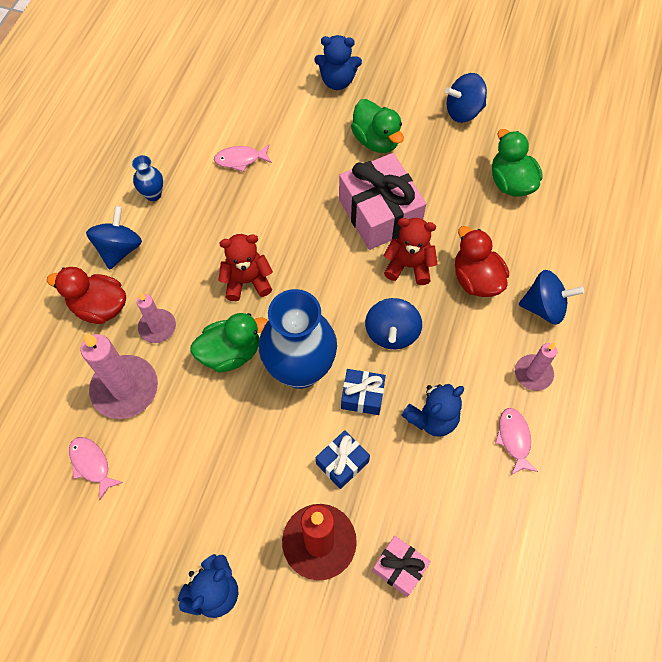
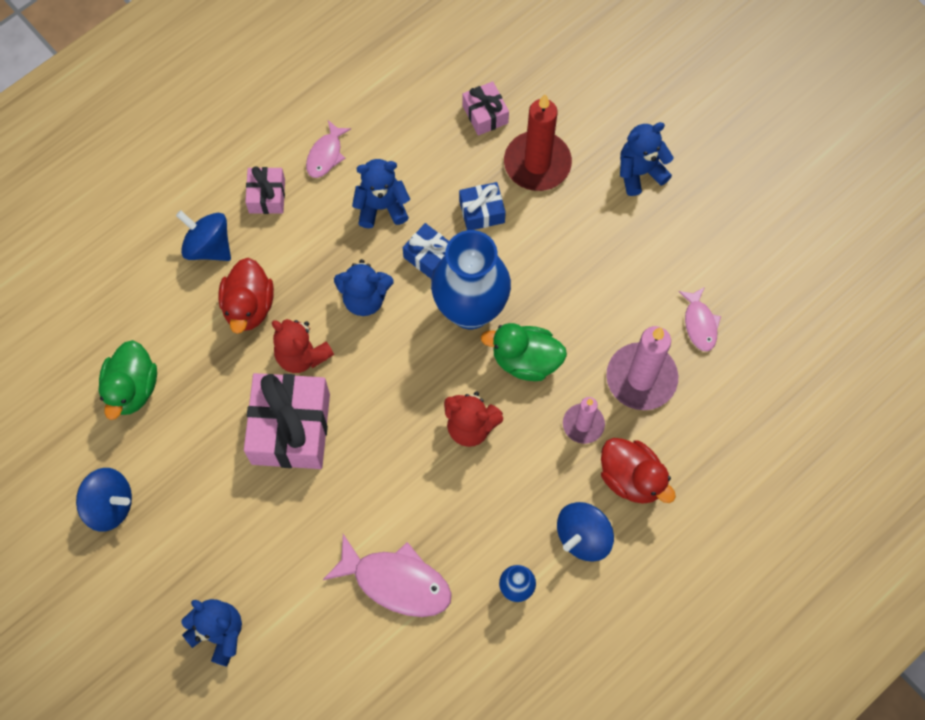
camera: 150 degrees left, 5 degrees up
(240, 159) = (396, 582): pink fish -> pink fish, size x1.74
(376, 140) = (232, 521): green duck -> none
(391, 333) = (365, 298): blue spinning top -> blue teddy bear
(533, 373) = (267, 196): pink candle -> pink gift

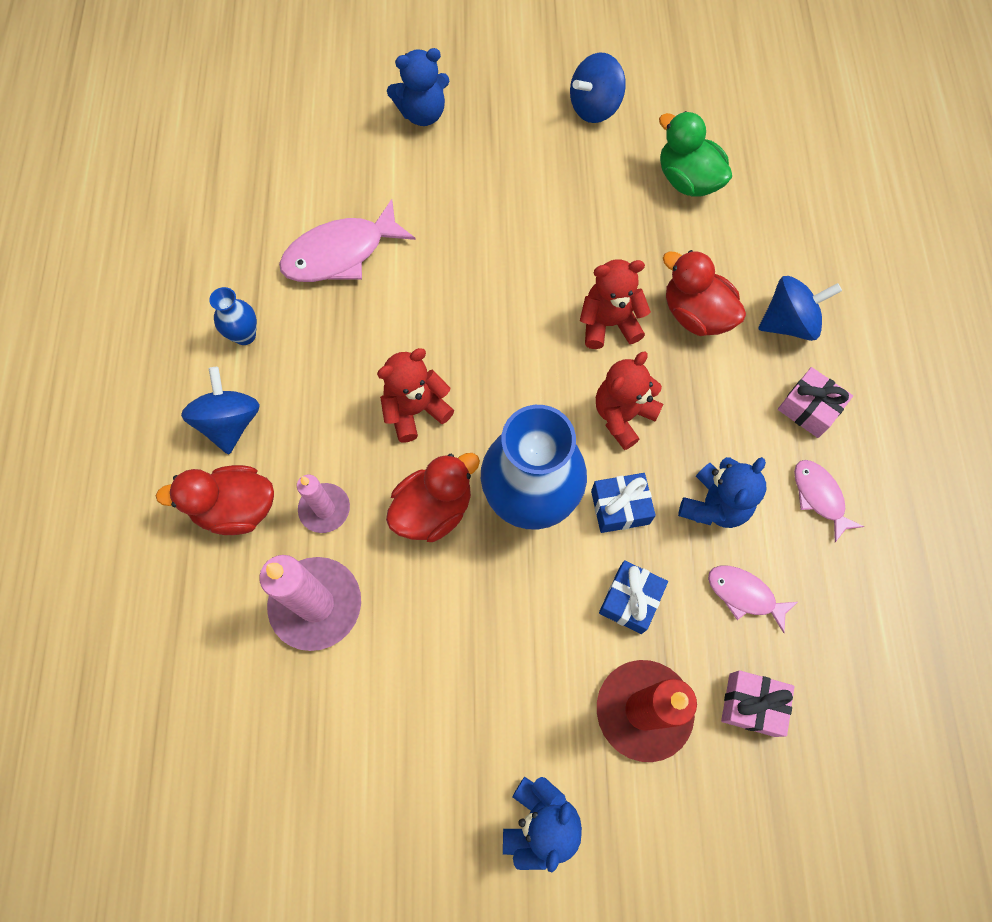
camera: 130 degrees right, 0 degrees up
(291, 428) = (545, 268): pink gift -> none
(365, 298) = (622, 415): blue teddy bear -> red teddy bear
(525, 360) = (433, 509): green duck -> red duck
(699, 324) = (314, 720): pink fish -> pink fish (744, 595)

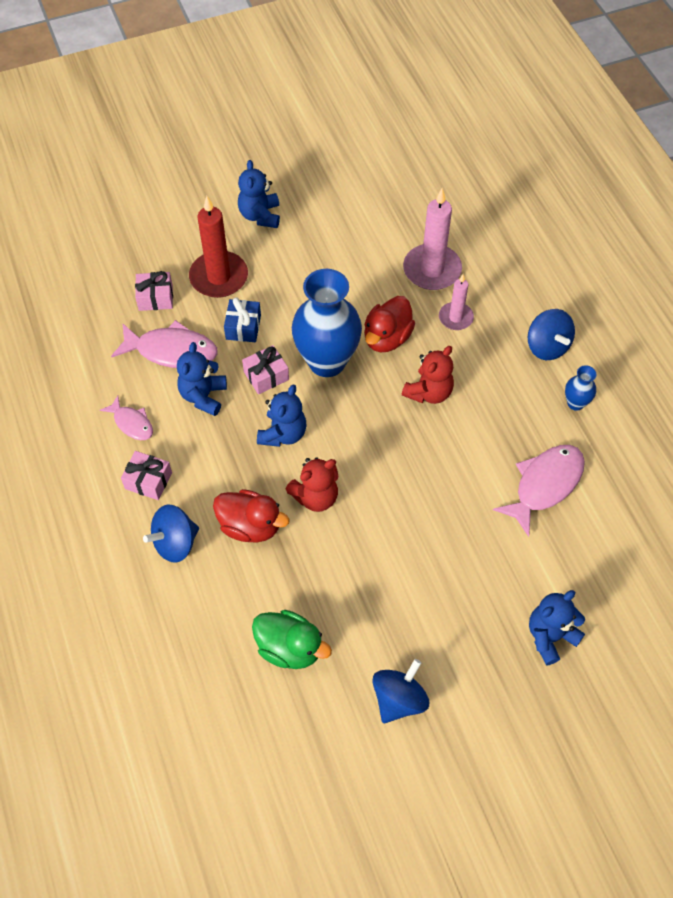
camera: 160 degrees right, 10 degrees down
(236, 508) = (510, 301): red duck -> none
(620, 507) = (266, 376): blue gift -> pink gift
(622, 415) = (283, 433): red teddy bear -> blue teddy bear
(744, 595) = (172, 351): pink fish -> pink fish, size x1.74

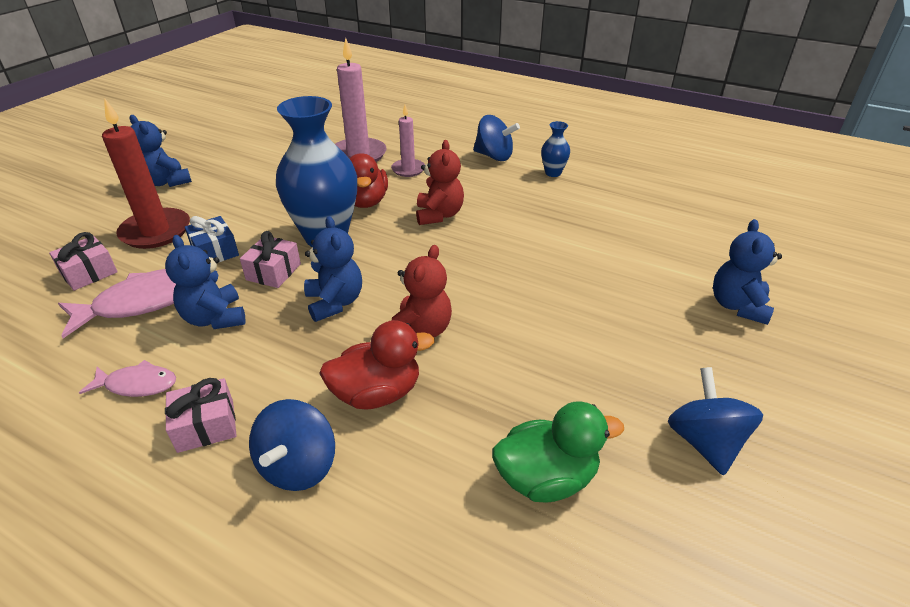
camera: 40 degrees left, 20 degrees down
(544, 485) = (596, 222): pink fish -> none

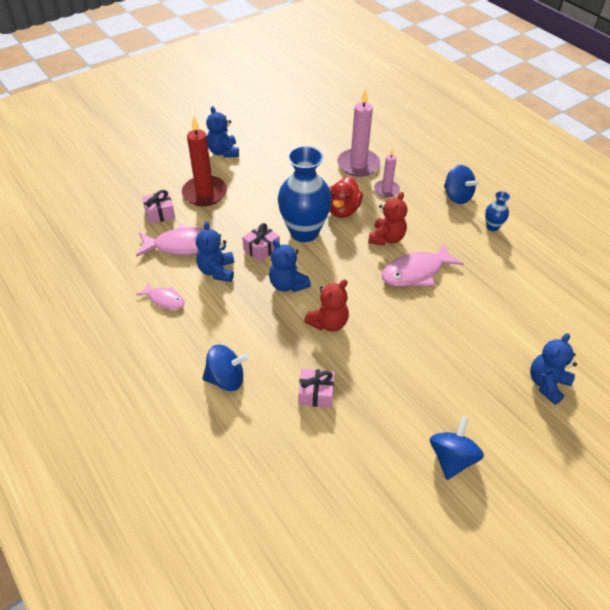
camera: 25 degrees right, 10 degrees up
(206, 426) = (190, 338): pink gift -> pink gift (316, 393)
(215, 251) = (233, 221): blue gift -> none
(298, 466) = (226, 379): blue spinning top -> blue spinning top turned 135 degrees counterclockwise
(335, 302) = (288, 284): blue teddy bear -> blue teddy bear turned 135 degrees clockwise
(377, 393) = (284, 354): red duck -> none
(498, 239) = (416, 272): none -> pink fish
(546, 478) = (348, 438): green duck -> none

